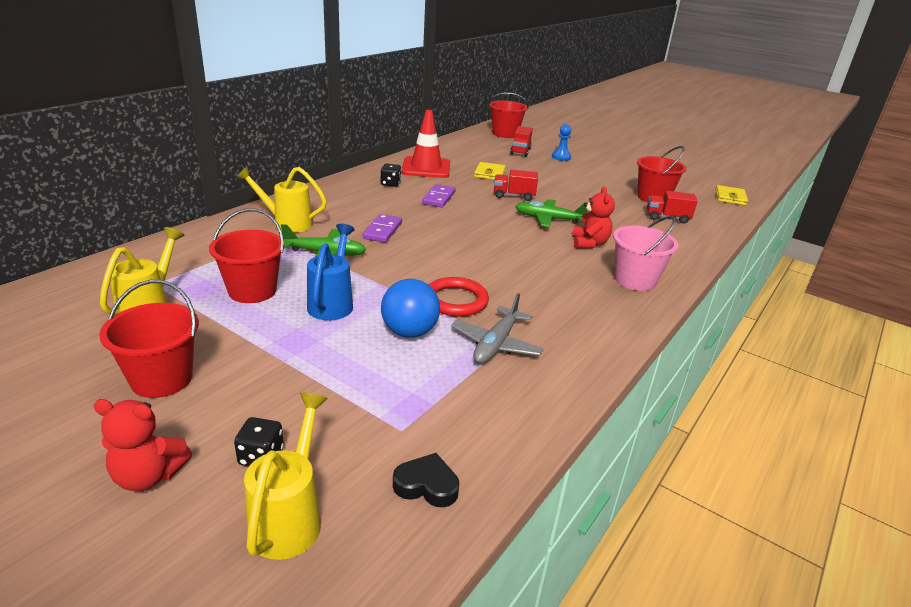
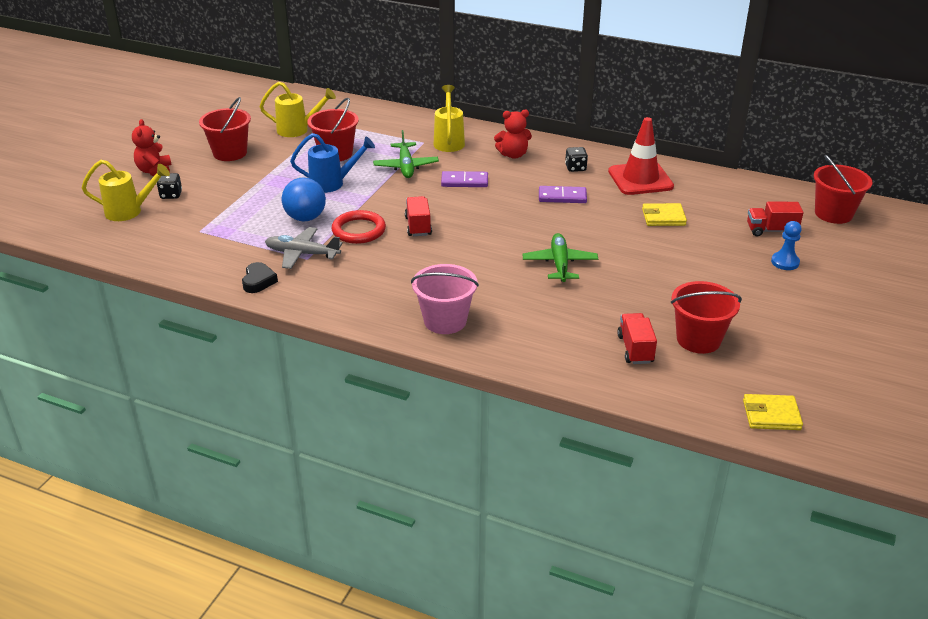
camera: 80 degrees right, 5 degrees up
(426, 485) = (154, 245): black heart -> black heart (258, 281)
(513, 196) = (607, 238): red truck -> red truck (418, 226)
(589, 243) = (514, 292): red teddy bear -> red teddy bear (513, 155)

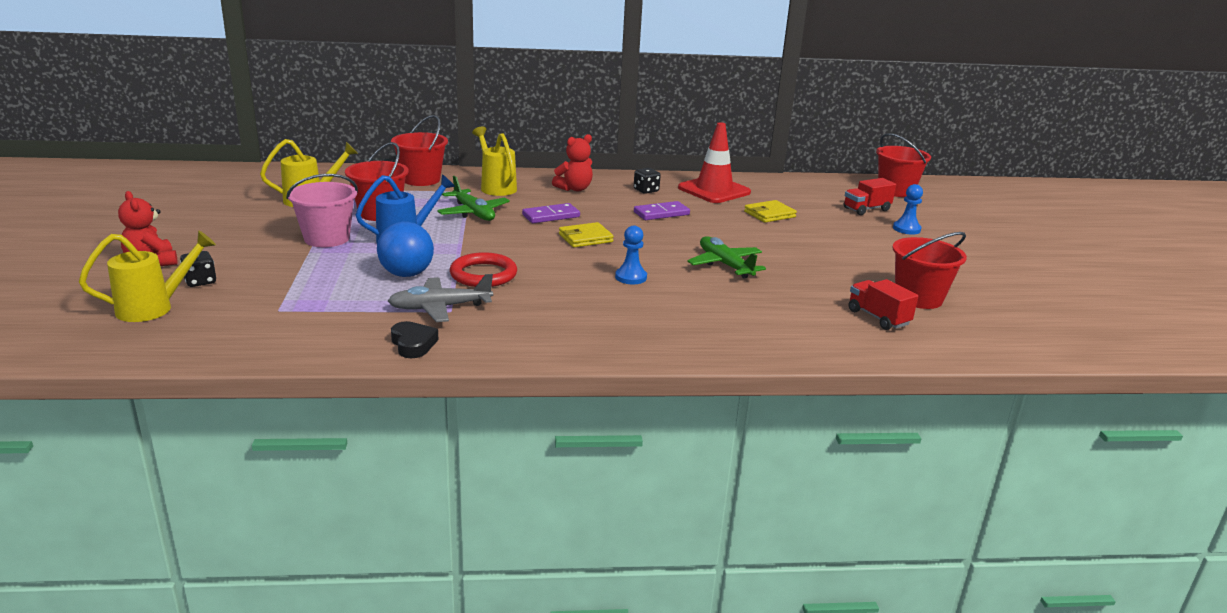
camera: 30 degrees left, 10 degrees down
(230, 153) = (243, 230): red bucket -> red bucket (421, 180)
(418, 226) = (546, 259): red truck -> none
(445, 321) = (673, 335): pink bucket -> pink bucket (327, 238)
(467, 258) = (631, 277): none -> blue pawn
(771, 415) = (1050, 341): yellow wallet -> yellow wallet (585, 238)

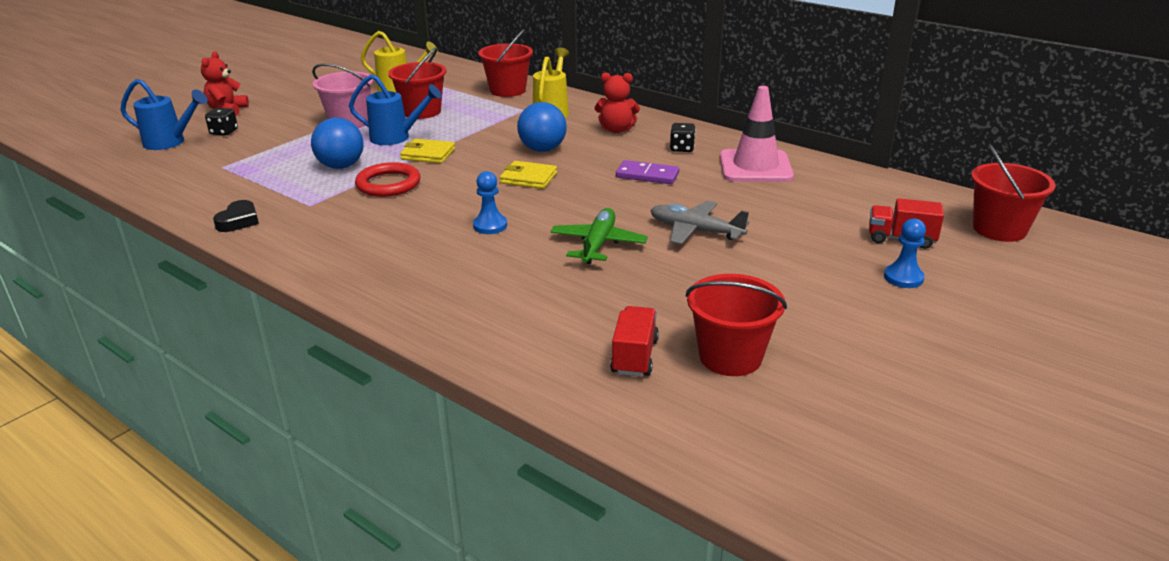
camera: 45 degrees right, 5 degrees up
(154, 308) = (170, 142): yellow watering can -> blue watering can
(439, 308) = (308, 200): grey plane -> grey plane (695, 231)
(473, 213) = (487, 129): green plane -> none
(551, 216) = (542, 149): purple domino -> blue ball
(714, 190) = (755, 167): red traffic cone -> pink traffic cone
(769, 214) = (762, 209): yellow wallet -> yellow wallet (428, 154)

